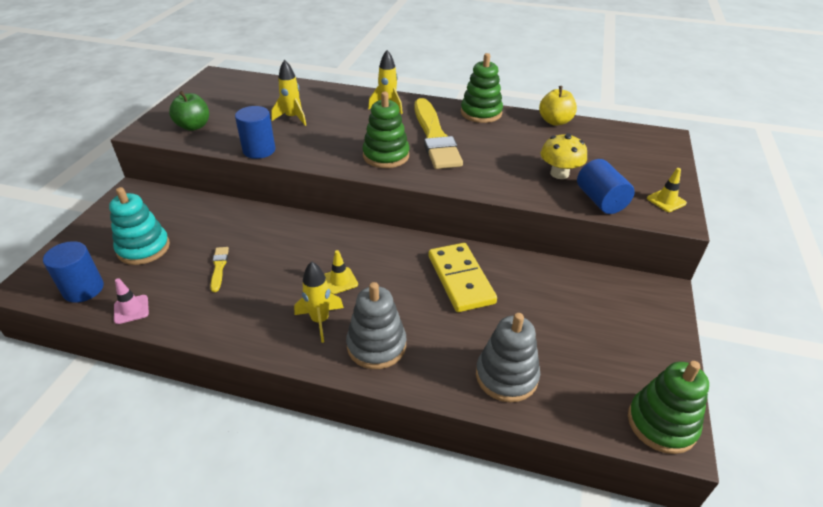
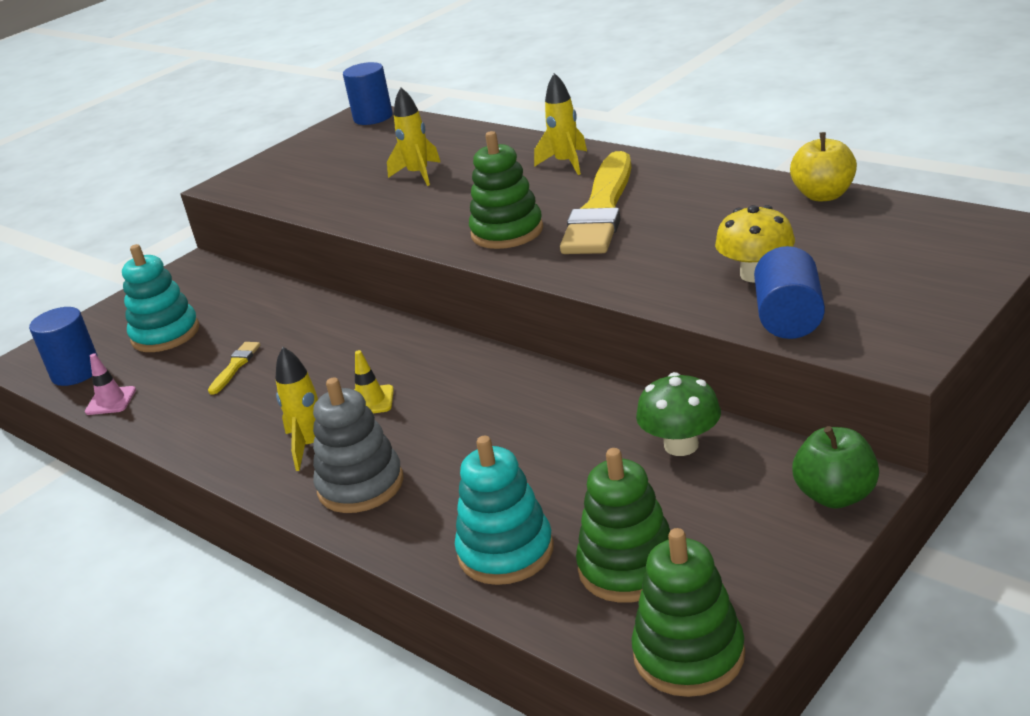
camera: 30 degrees right, 10 degrees down
(193, 126) = (285, 181): green apple -> green apple (836, 495)
(259, 150) = (343, 215): blue cylinder -> blue cylinder (373, 117)
(461, 279) = (538, 421): yellow domino -> none
(481, 113) = (706, 177): green stacking toy -> green stacking toy (628, 568)
(506, 376) = (506, 552): grey stacking toy -> turquoise stacking toy
(556, 283) = (681, 445): none -> green mushroom
(666, 201) = (908, 328): yellow traffic cone -> none

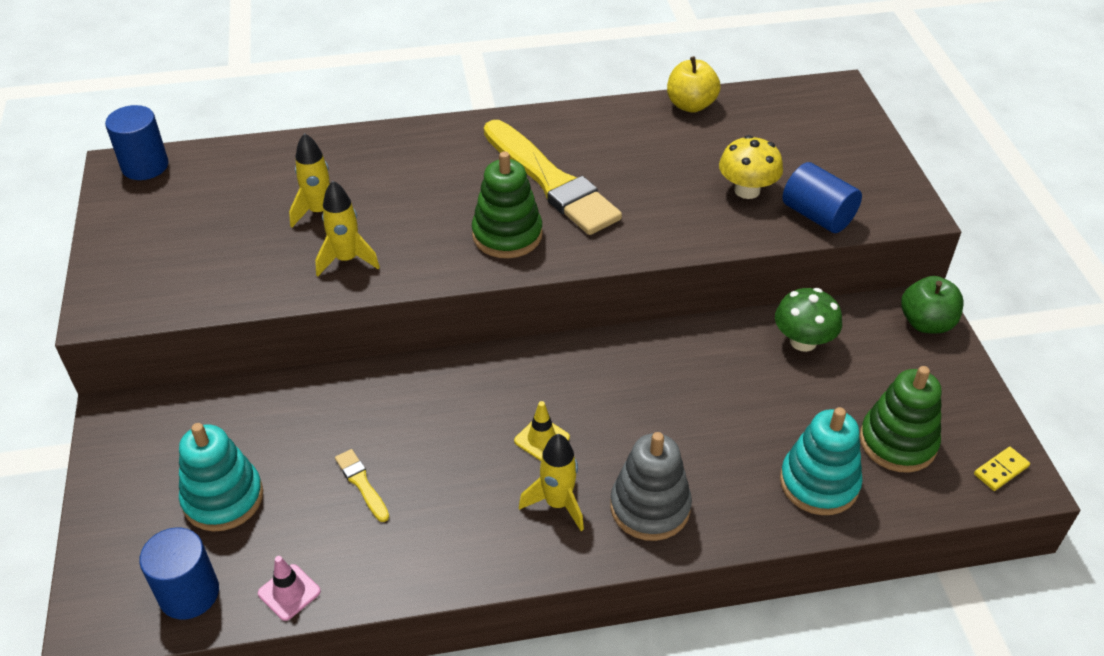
camera: 55 degrees left, 15 degrees up
(566, 163) = (446, 148): yellow rocket -> yellow rocket (347, 260)
(689, 655) = (1001, 470): green stacking toy -> yellow domino

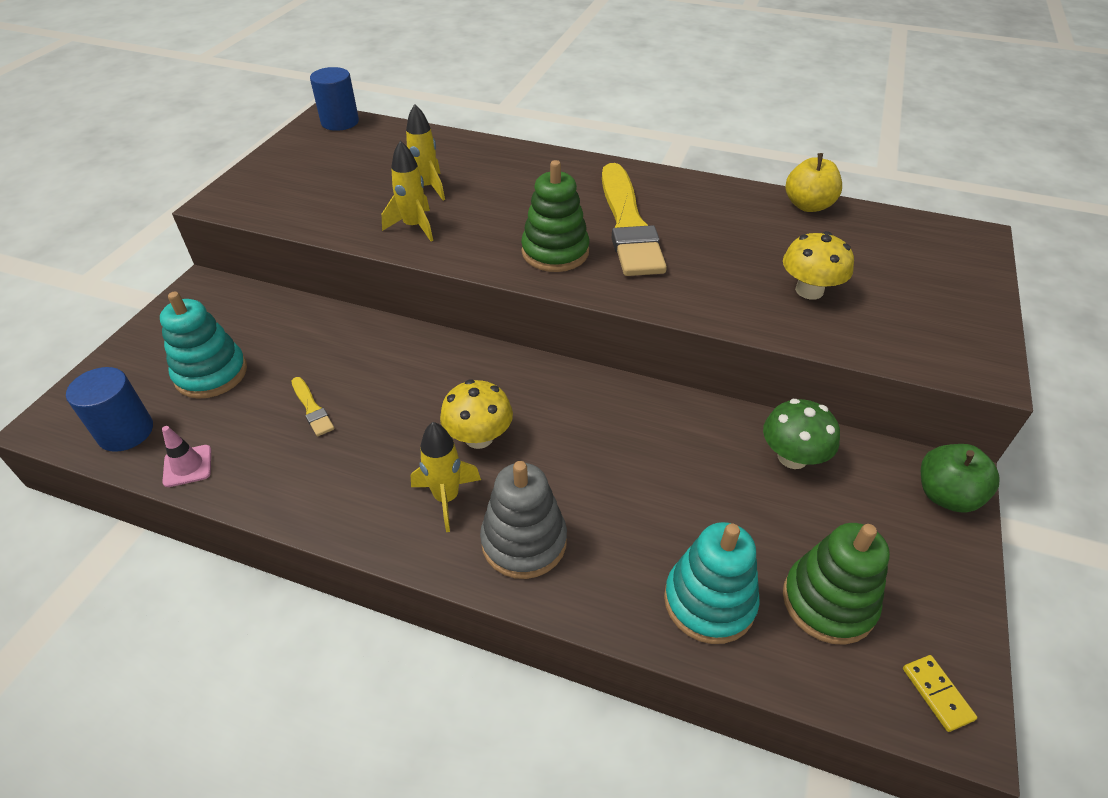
camera: 30 degrees right, 0 degrees up
(362, 484) = (312, 408): yellow brush -> yellow brush turned 150 degrees clockwise
(542, 439) = (479, 437): yellow traffic cone -> yellow mushroom
(817, 215) = (868, 337): blue cylinder -> none
(1001, 470) = (937, 694): yellow domino -> yellow domino turned 75 degrees clockwise

